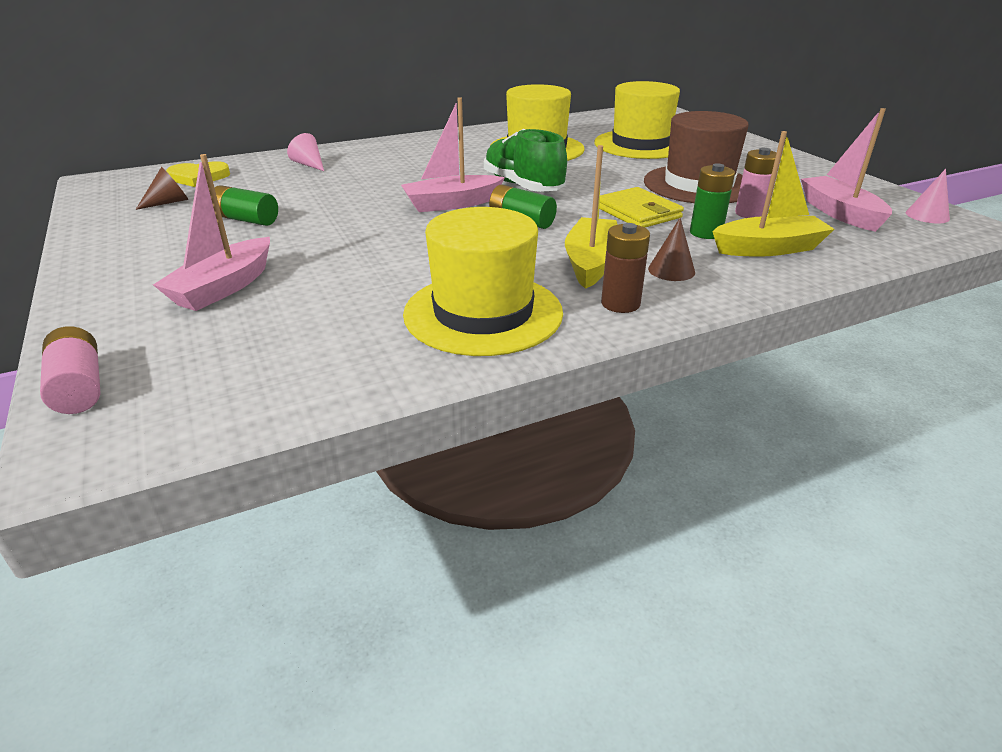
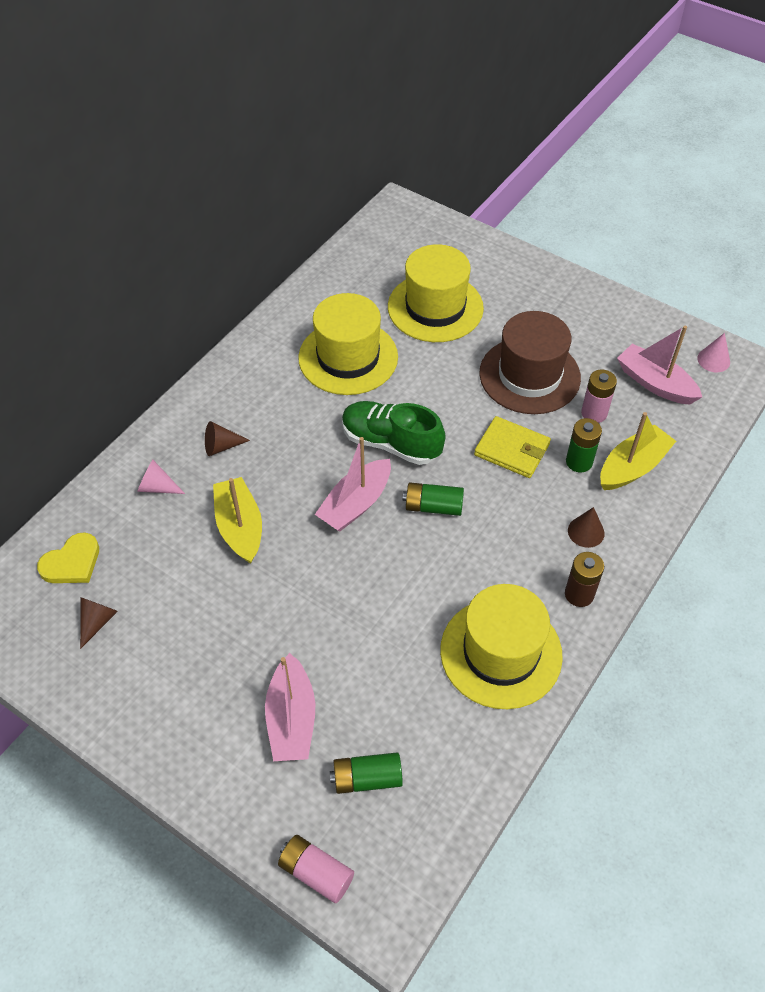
camera: 30 degrees left, 20 degrees up
(246, 220) = (203, 616): green battery -> green battery (367, 778)
(382, 160) = (221, 446): none -> brown cone
(591, 263) = (527, 548): yellow boat -> yellow boat (240, 527)

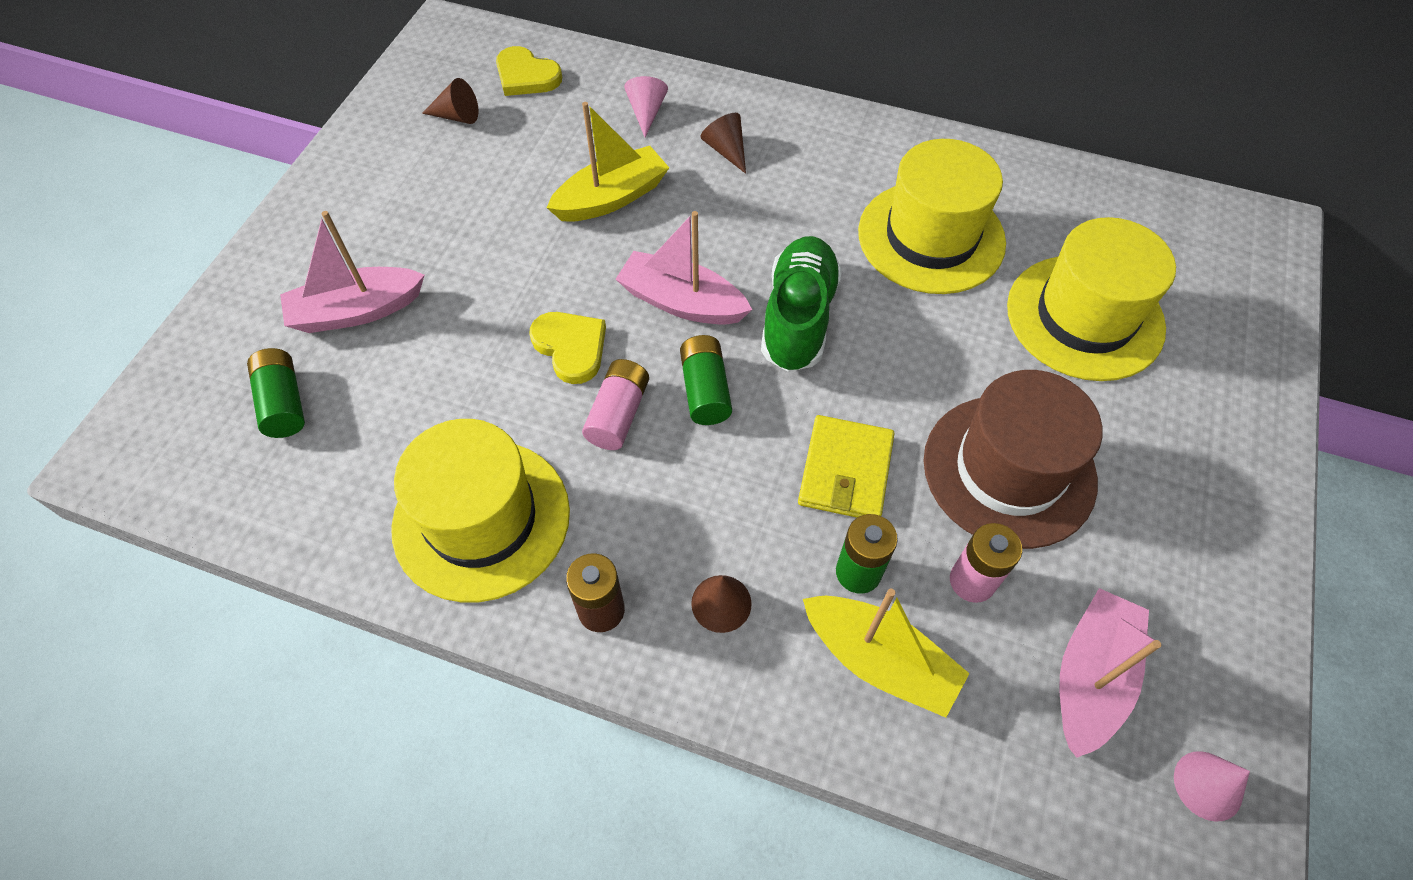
camera: 75 degrees right, 5 degrees up
(316, 872) = (166, 379): pink battery -> pink battery (618, 414)
(374, 577) = (571, 347): none -> yellow heart

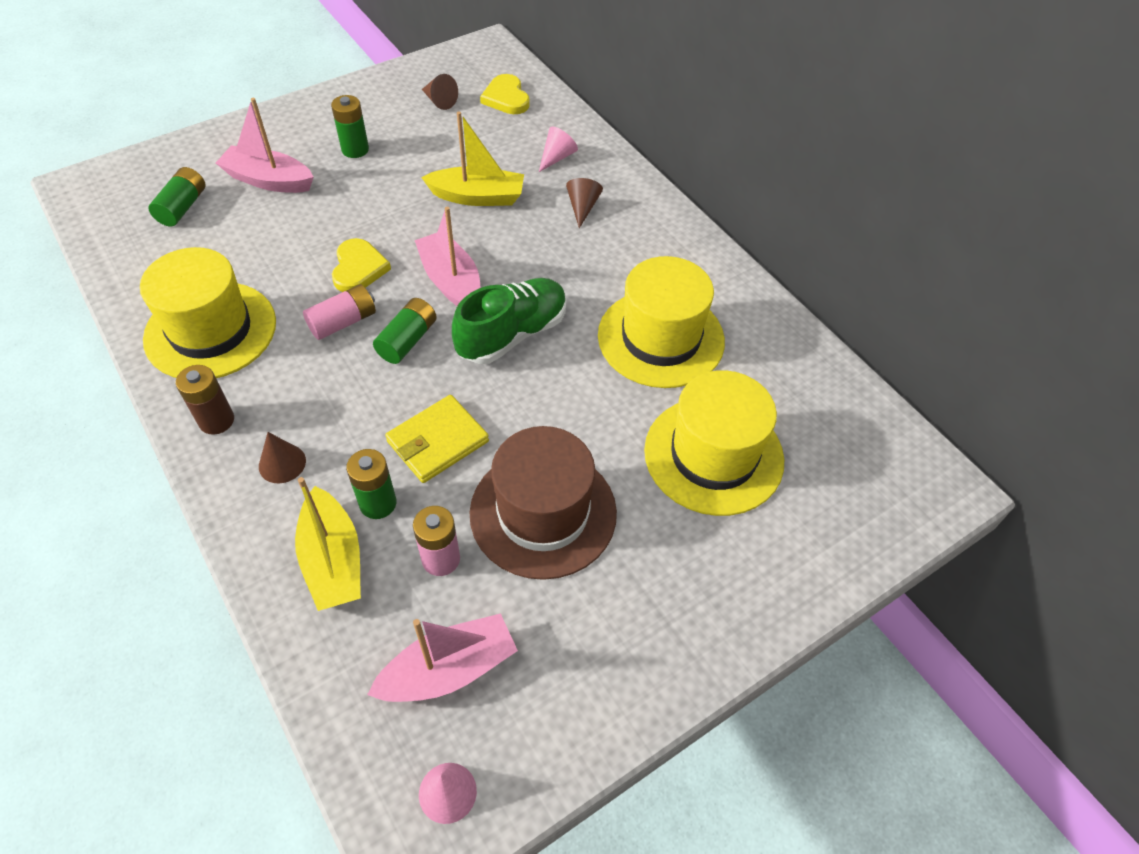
camera: 35 degrees right, 5 degrees down
(421, 220) = (355, 149): none -> green battery

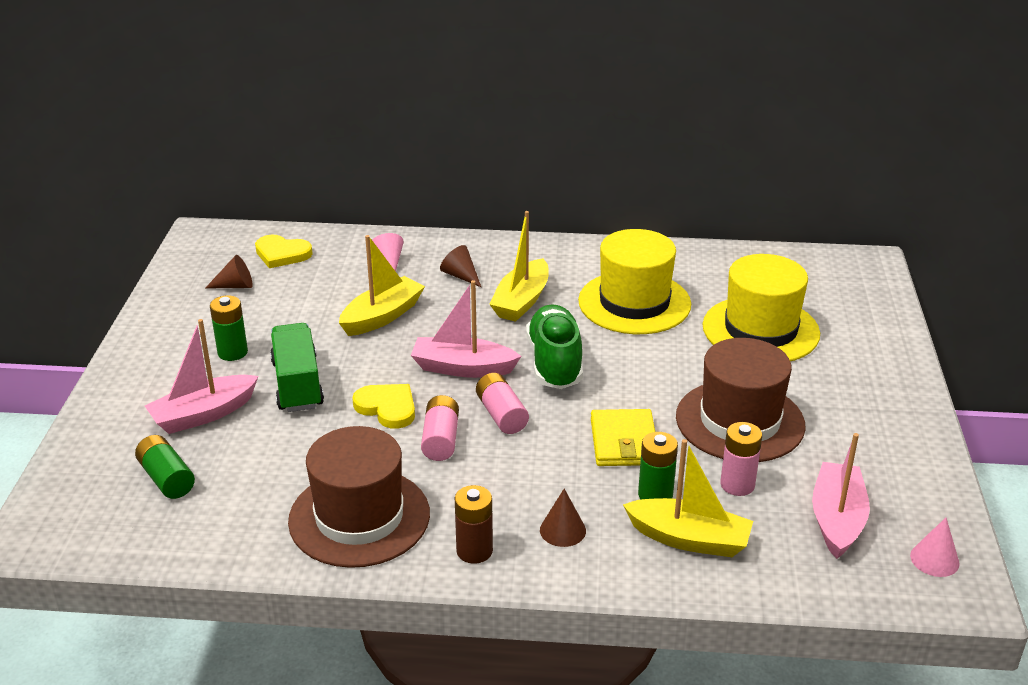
camera: 50 degrees left, 20 degrees down
(210, 330) = (359, 517): yellow hat -> brown hat
(345, 204) = (297, 384): none -> green truck
(407, 340) = (501, 415): green battery -> pink battery
(584, 264) = (521, 301): none -> yellow boat

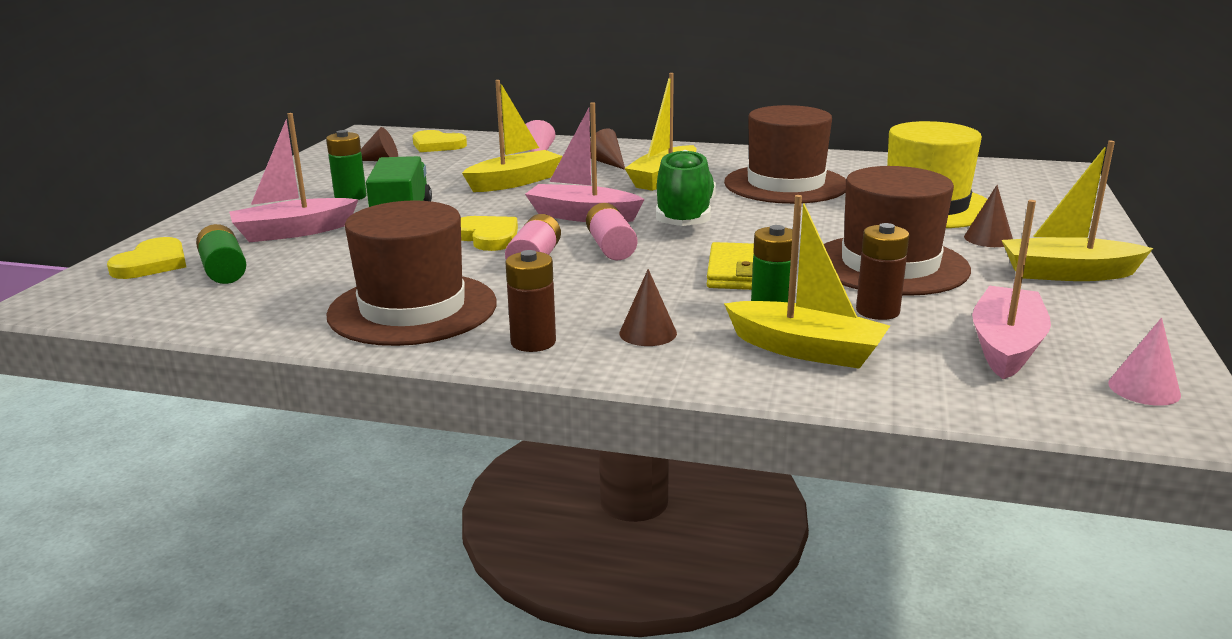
camera: 10 degrees right, 10 degrees down
(94, 474) = (152, 263): none -> yellow heart
(634, 303) = (785, 184): yellow hat -> brown hat
(737, 485) = (877, 311): pink battery -> brown battery
(816, 376) = (988, 239): none -> brown cone
(880, 421) = (1068, 274): none -> yellow boat

